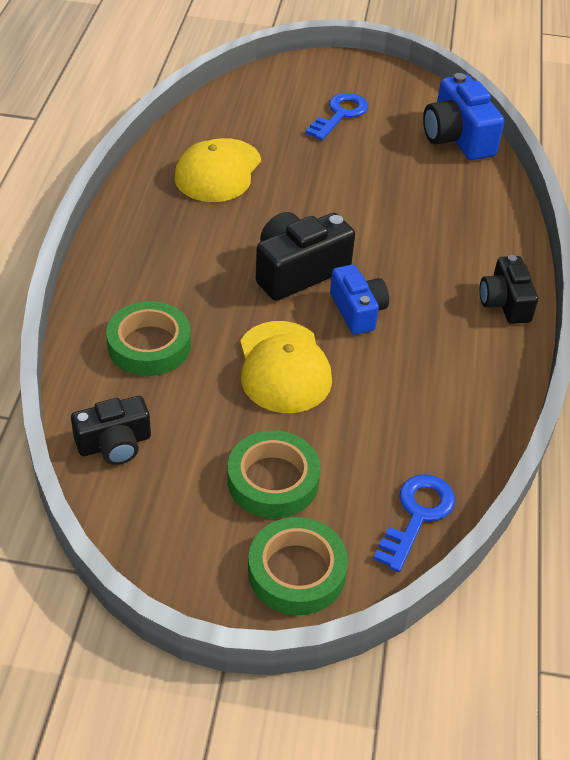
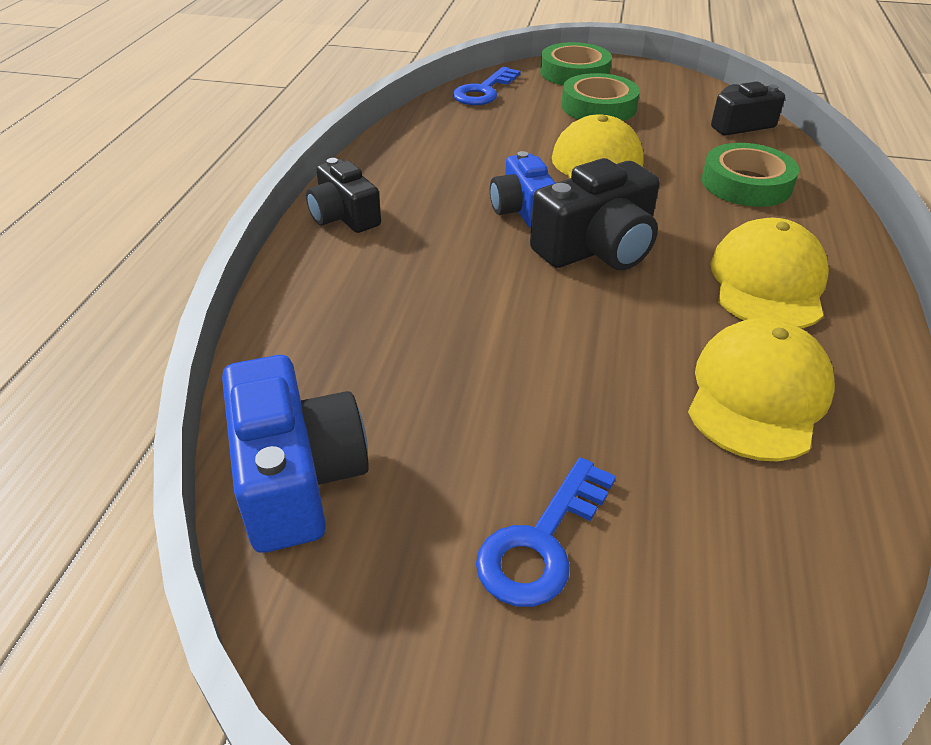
camera: 175 degrees left, 5 degrees down
(178, 242) = (767, 282): none -> yellow cap
(505, 302) = (344, 216): black camera -> black camera turned 150 degrees clockwise

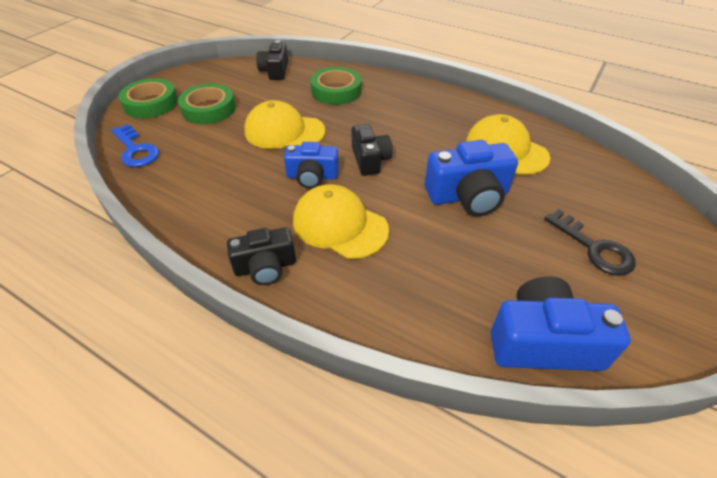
camera: 70 degrees left, 5 degrees up
(541, 542) = (594, 248): blue key -> black key
(582, 361) = (468, 196): none -> blue camera
(597, 248) = (370, 160): black camera -> black camera, size x0.66
(767, 282) = (425, 117): yellow cap -> yellow cap (339, 225)

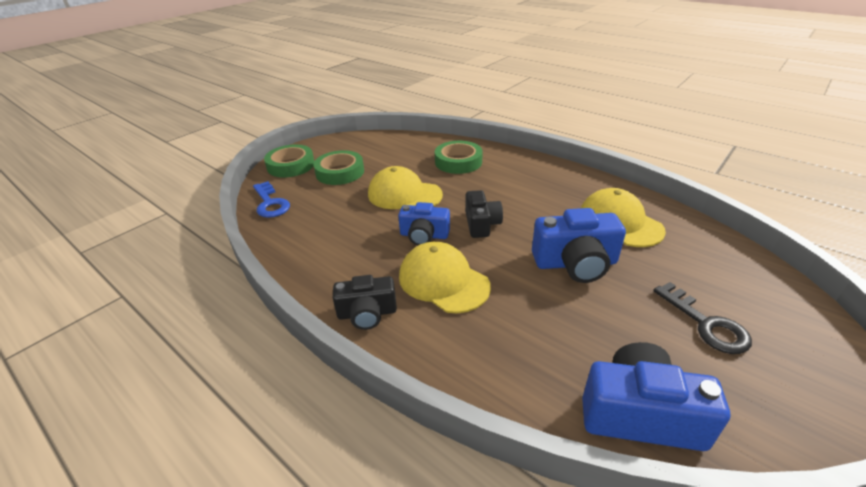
camera: 10 degrees right, 10 degrees down
(275, 71) = (404, 143): black camera -> none

